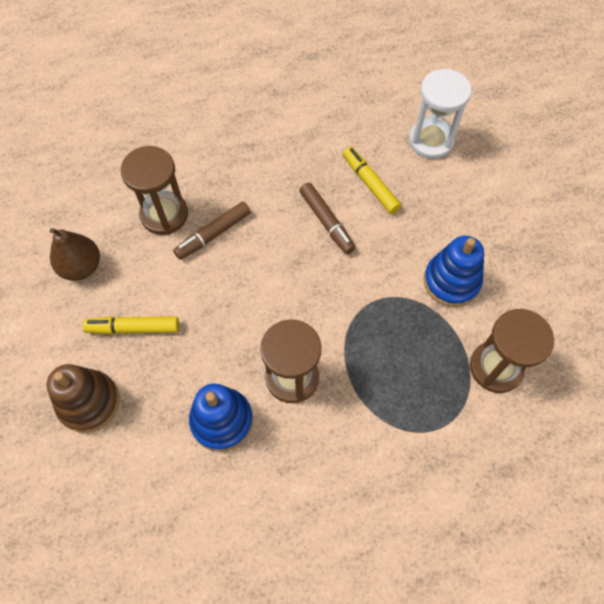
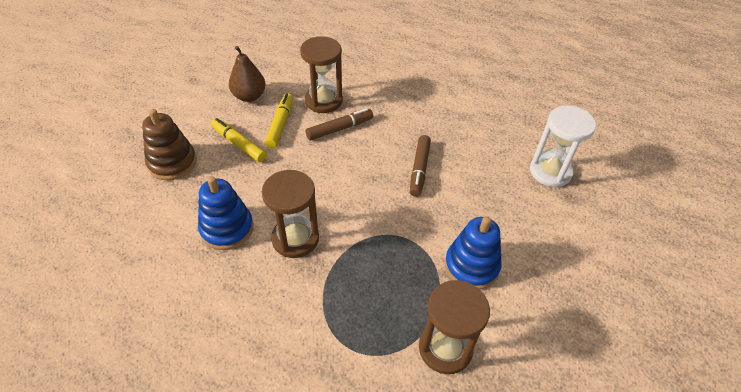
camera: 40 degrees right, 15 degrees down
(213, 234) = (340, 128): brown marker -> brown marker turned 150 degrees clockwise
(370, 184) = (475, 168): yellow marker -> yellow marker (280, 124)

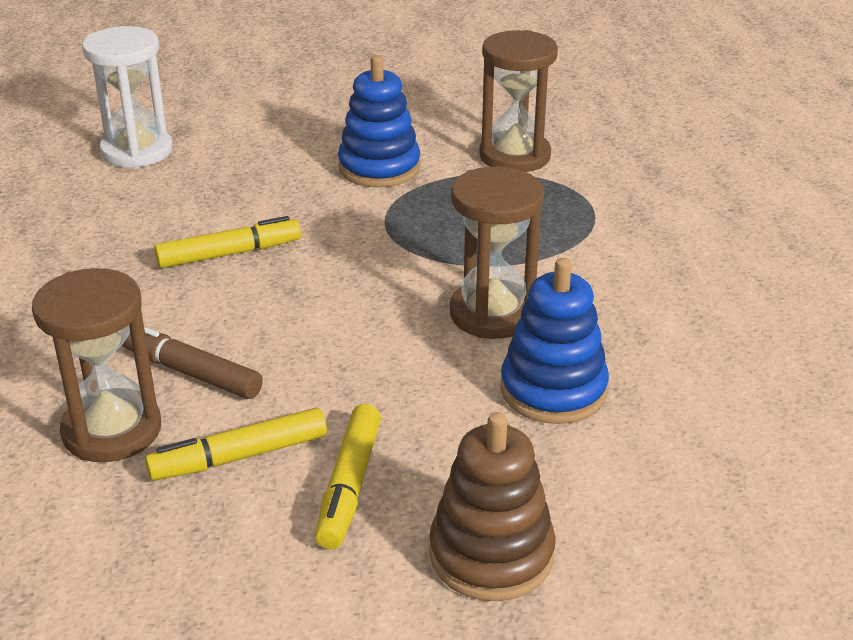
camera: 120 degrees left, 15 degrees down
(249, 96) = (176, 558): brown pear -> none
(419, 169) = (229, 254): brown marker -> yellow marker

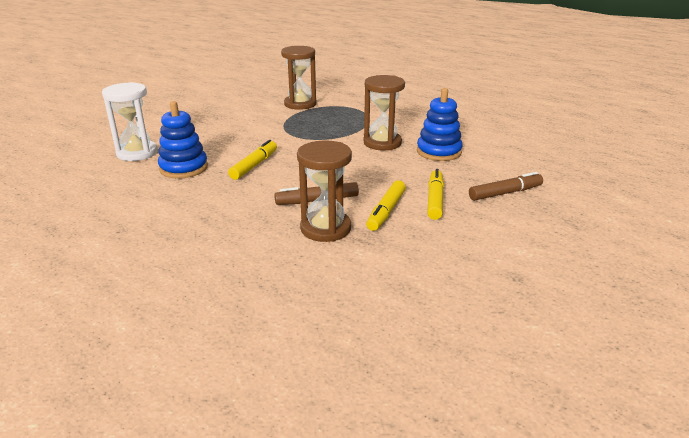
camera: 45 degrees left, 5 degrees down
(349, 485) = (435, 200): yellow marker -> yellow marker turned 135 degrees counterclockwise
(379, 168) = (258, 123): blue stacking toy -> blue stacking toy (184, 168)
(491, 555) = (505, 193): brown stacking toy -> brown marker

